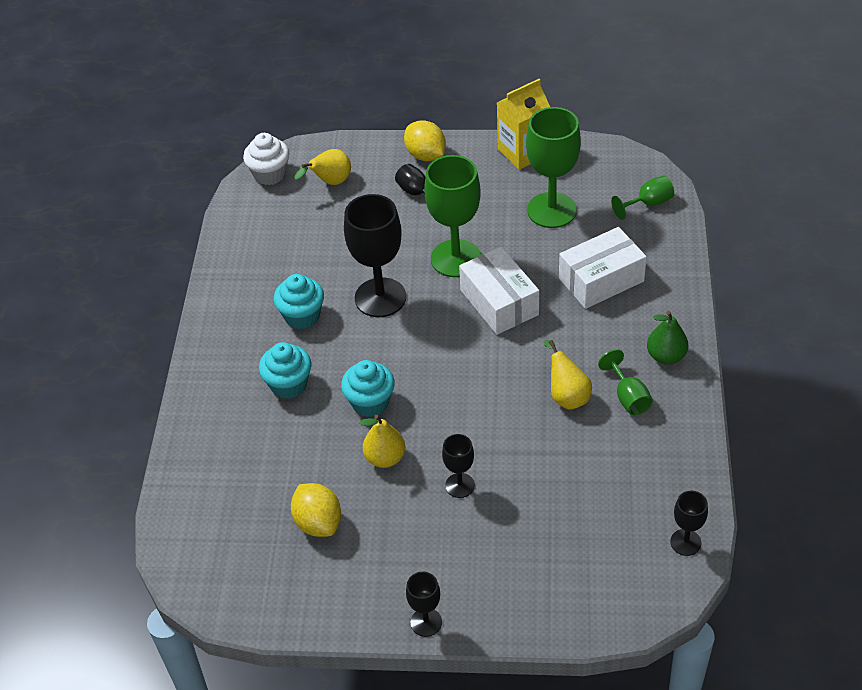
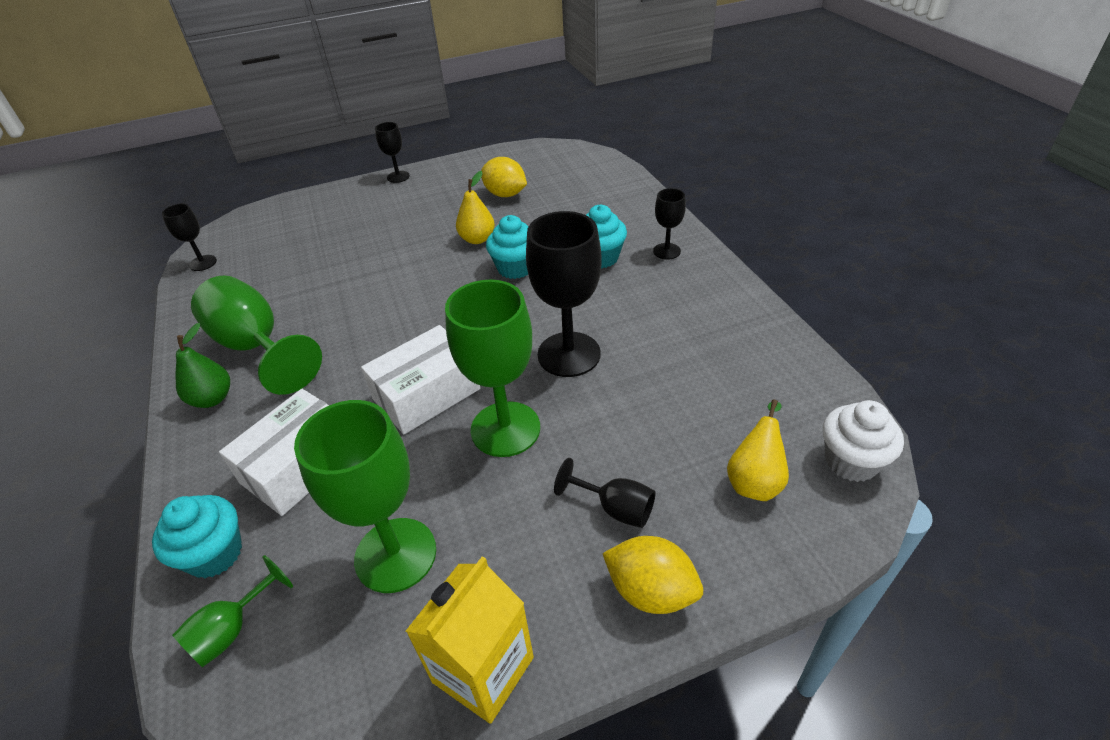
camera: 155 degrees right, 5 degrees down
(302, 316) = (638, 311): turquoise cupcake -> turquoise cupcake (214, 554)
(460, 485) = (404, 242): black goblet -> black goblet (666, 251)
(499, 302) = (426, 394): white box -> white box turned 75 degrees counterclockwise
(567, 396) = (323, 329): yellow pear -> none
(628, 397) = (257, 347): green goblet -> green goblet, size x1.97

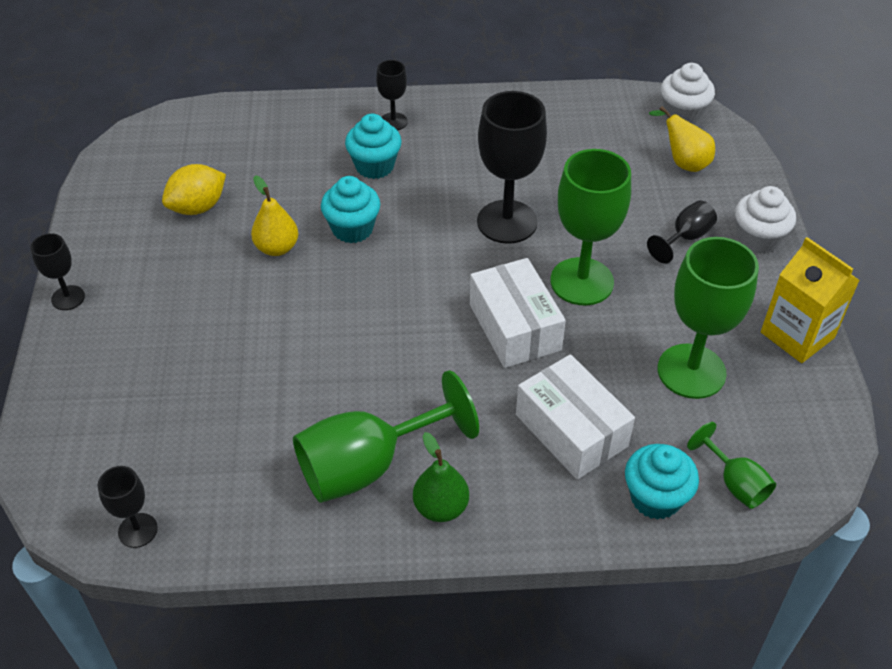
camera: 75 degrees left, 5 degrees up
(651, 591) = (758, 239): yellow lemon -> white cupcake

